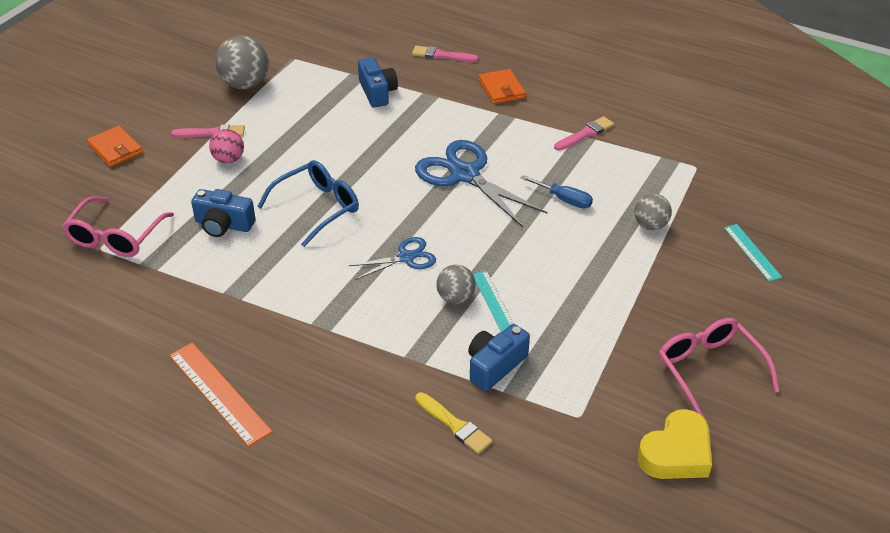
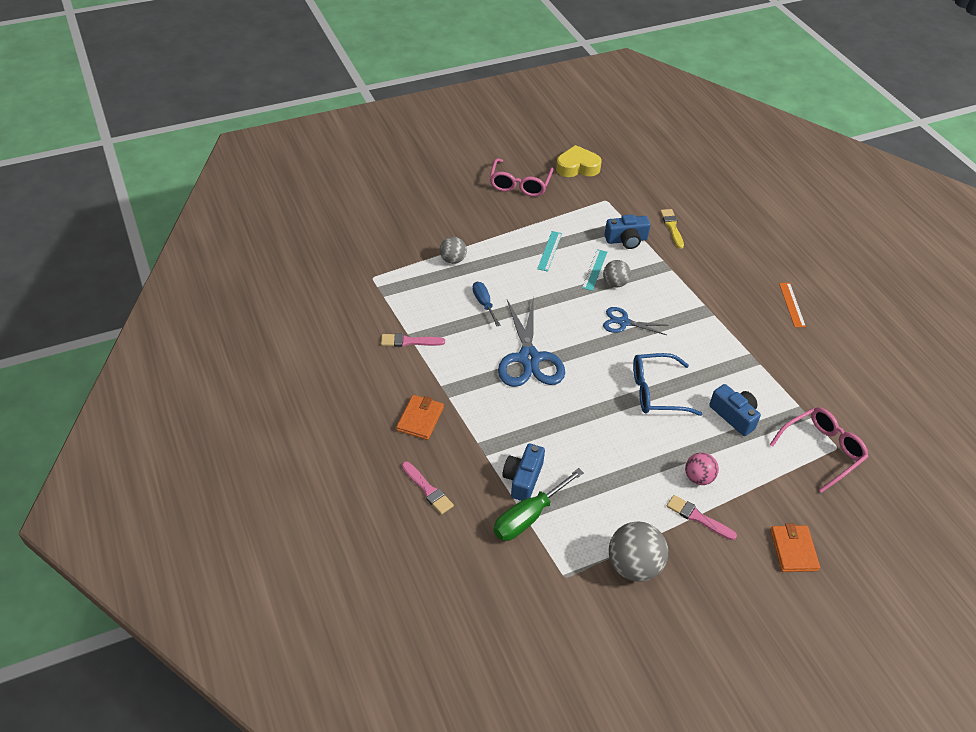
camera: 145 degrees left, 5 degrees up
(219, 393) = (792, 304): orange ruler -> orange ruler, size x0.63
(350, 75) = (528, 517): none -> green screwdriver
(752, 252) = (418, 217): turquoise ruler -> turquoise ruler (550, 251)

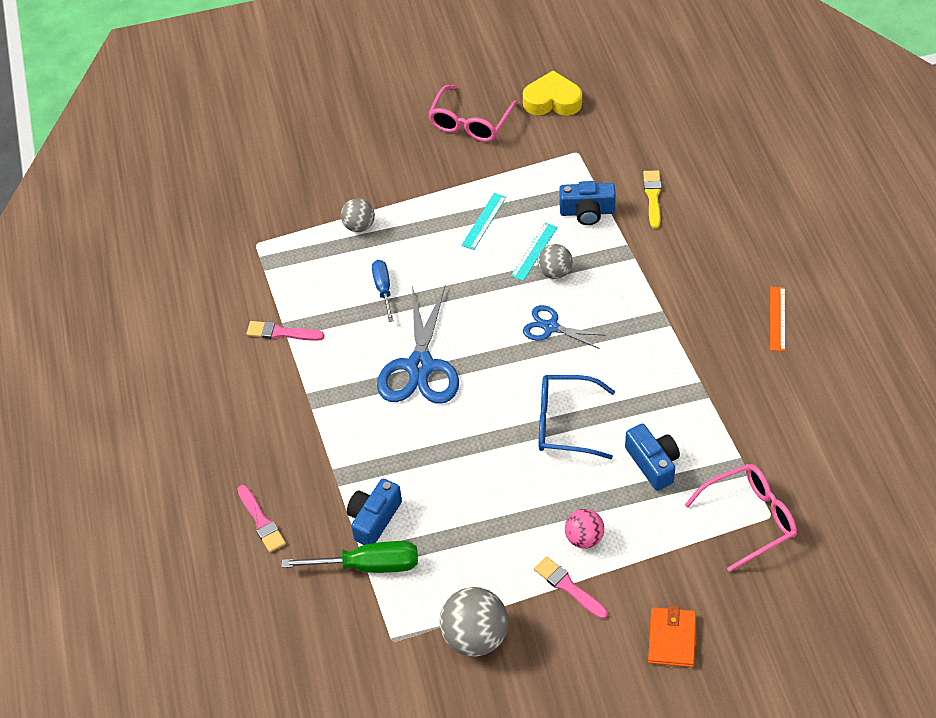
camera: 15 degrees right, 5 degrees up
(420, 419) = (272, 433): orange wallet -> none
(528, 517) = (369, 565): green screwdriver -> green screwdriver turned 150 degrees counterclockwise

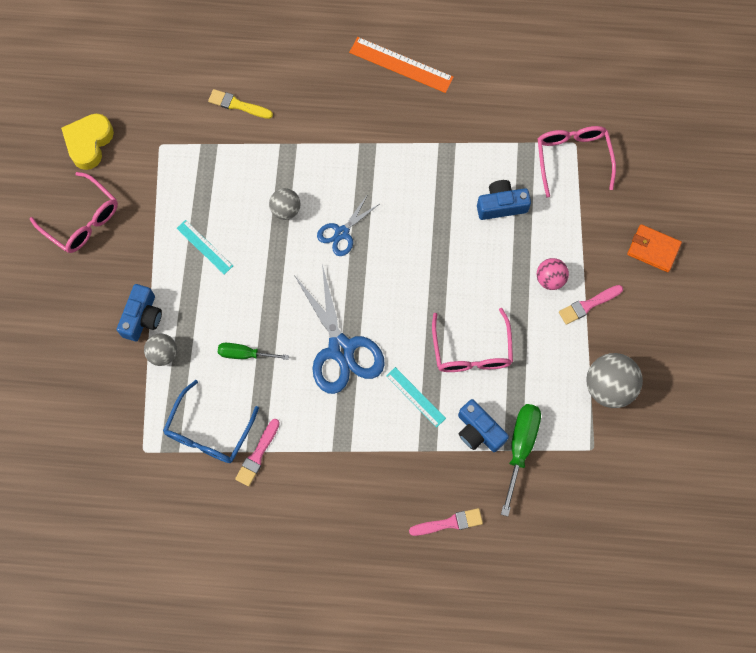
camera: 75 degrees left, 20 degrees up
(383, 289) = (245, 354): blue screwdriver -> green screwdriver
(420, 366) = (341, 349): blue scissors -> blue scissors turned 45 degrees clockwise
(465, 485) = (471, 350): none -> pink glasses
(534, 251) = (256, 218): turquoise ruler -> turquoise ruler (415, 397)
(566, 423) = (441, 255): blue glasses -> blue glasses (209, 431)
(587, 212) = (231, 161): blue camera -> blue camera (142, 317)
(777, 318) = (401, 64): orange ruler -> orange ruler, size x1.59

